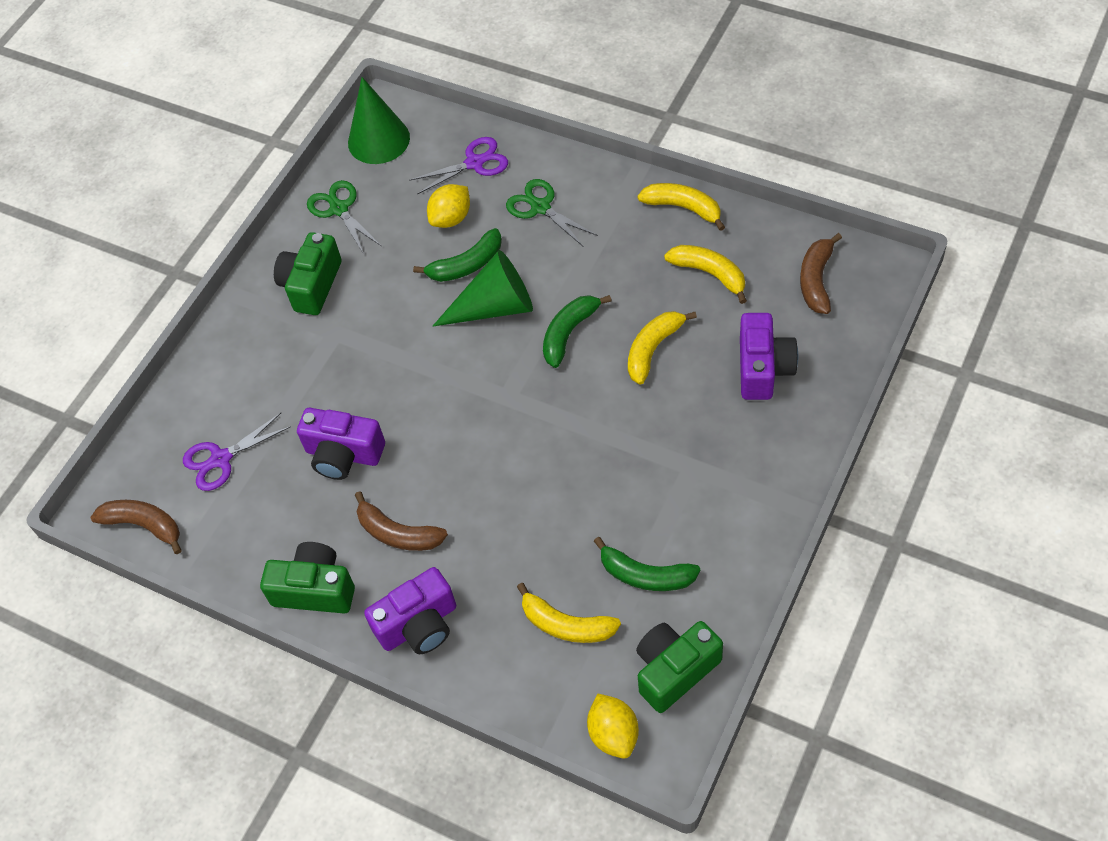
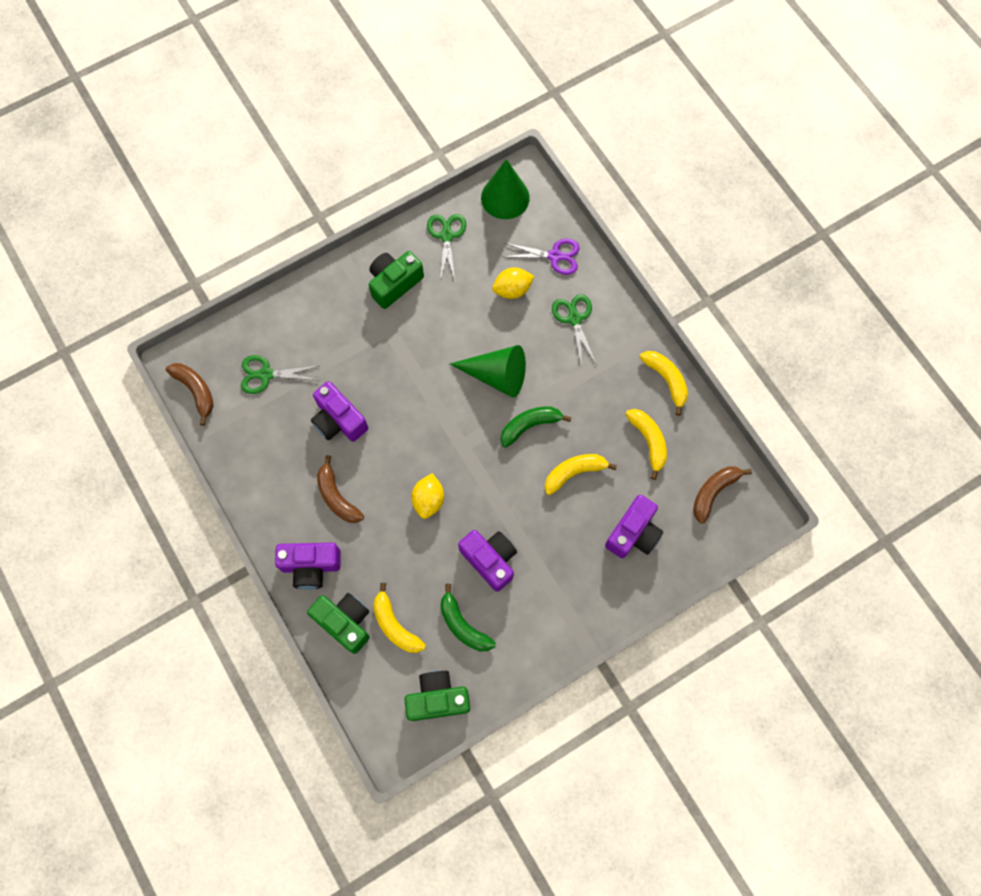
camera: 25 degrees right, 15 degrees up
(221, 459) = (266, 374): purple scissors -> green scissors
(315, 589) = (267, 501): green camera -> green camera (345, 622)
(466, 265) = (499, 332): green banana -> none
(613, 734) = (376, 713): yellow lemon -> yellow lemon (428, 500)
(625, 490) = (490, 560): none -> purple camera

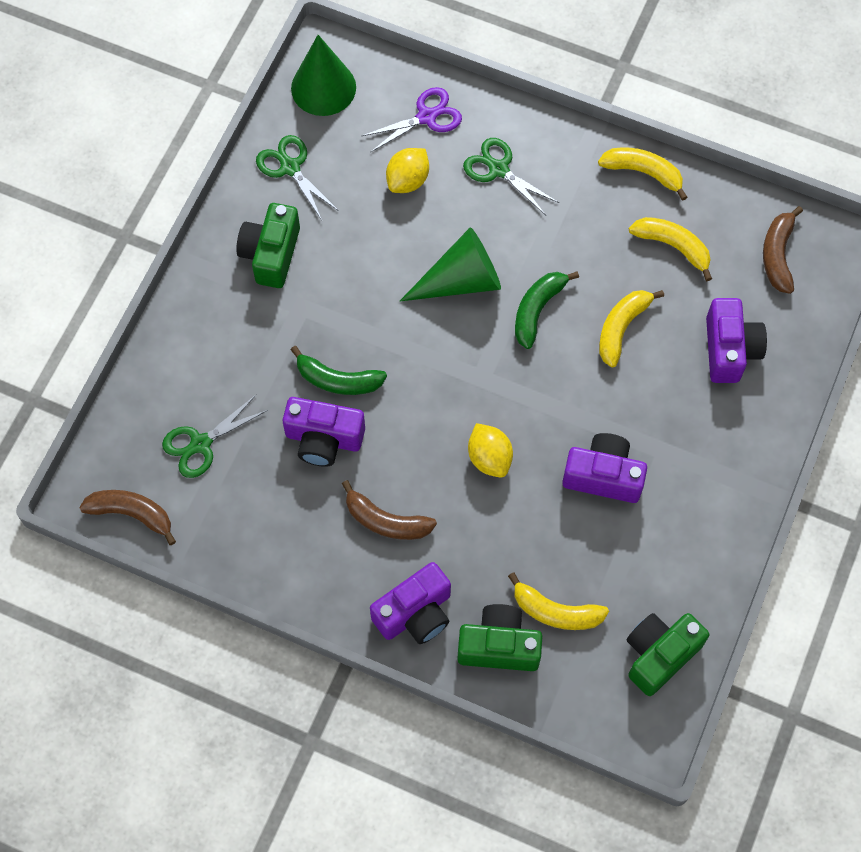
camera: 35 degrees left, 5 degrees down
(463, 625) = (627, 562): green banana -> green banana (337, 380)

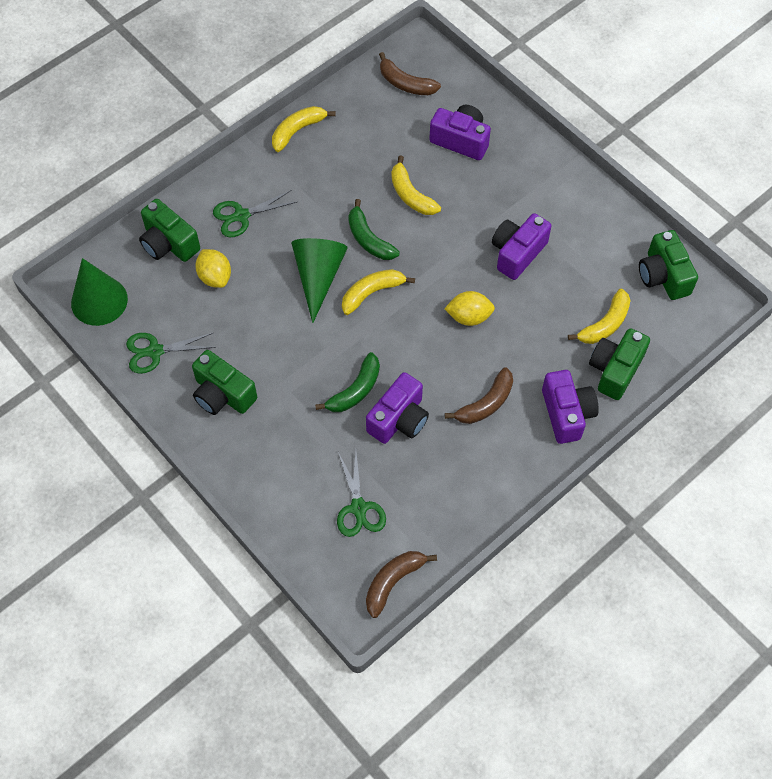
camera: 65 degrees left, 5 degrees down
(426, 117) = (169, 243): purple scissors -> green camera
(673, 246) = (365, 138): yellow banana -> yellow banana (372, 293)

